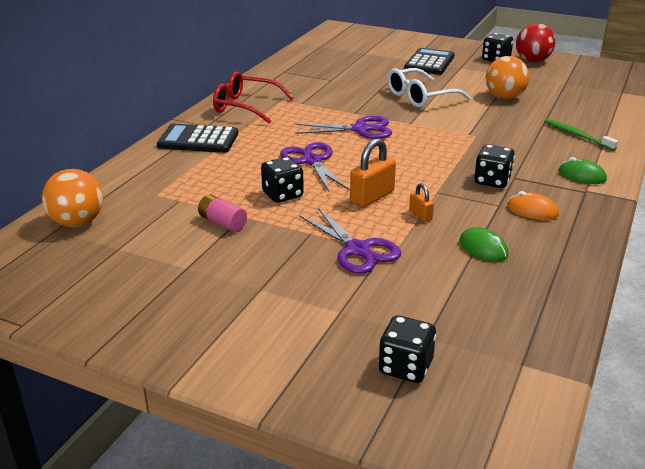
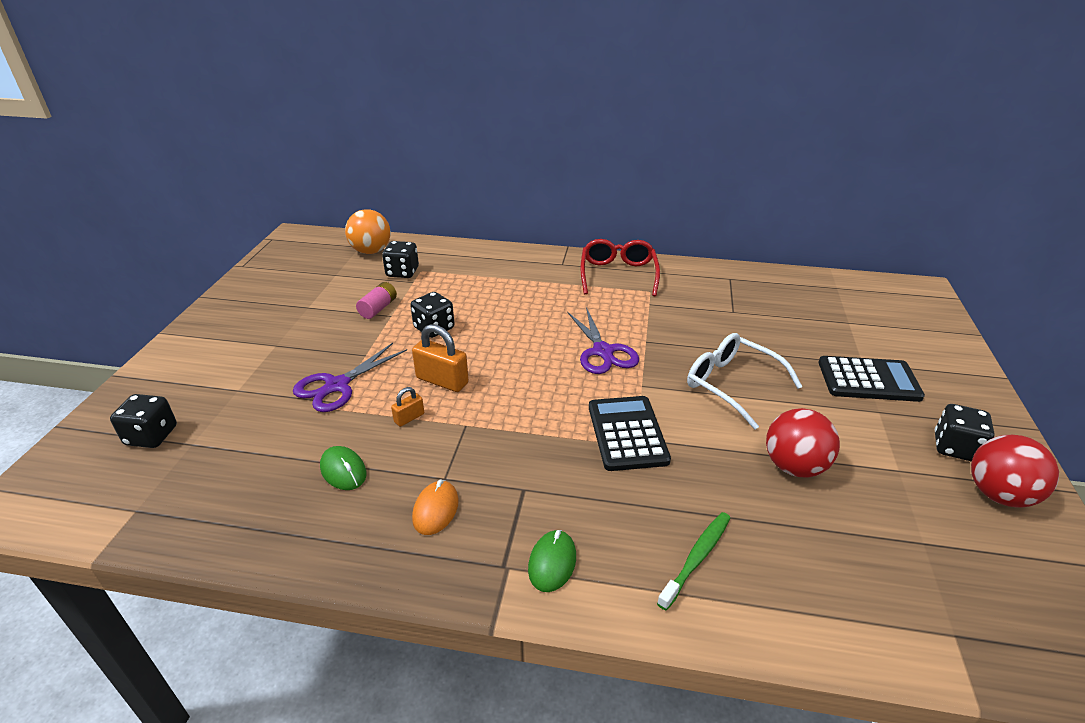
camera: 75 degrees right, 5 degrees up
(198, 140) = (529, 266): black calculator -> black calculator (627, 433)
(311, 161) = (510, 332): purple scissors -> none
(483, 248) = (343, 470): green mouse -> green mouse turned 75 degrees counterclockwise
(492, 181) = (505, 469): black dice -> black dice (402, 272)
(504, 97) = (794, 466): orange ball -> red ball

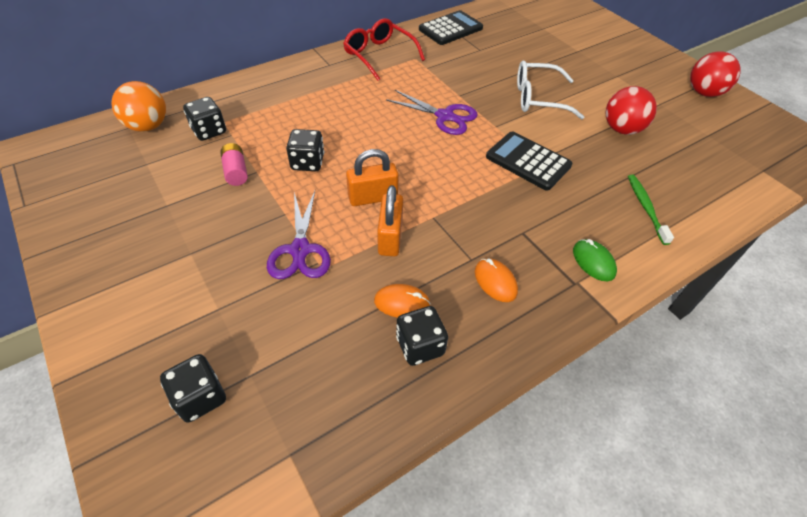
camera: 45 degrees left, 15 degrees up
(343, 470) = (402, 303): green mouse -> orange mouse
(409, 418) = (390, 237): orange padlock -> orange padlock, size x1.86
(868, 380) = (592, 59): black calculator -> black calculator (450, 29)
(955, 448) = (665, 78): black dice -> black dice (420, 346)

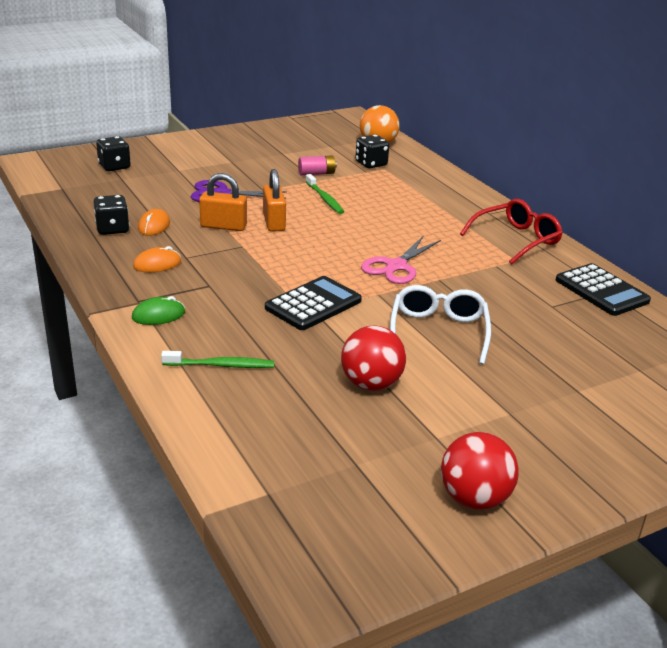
camera: 95 degrees right, 20 degrees down
(307, 162) = (325, 199): black dice -> green toothbrush
(445, 116) = (396, 266): purple scissors -> pink scissors

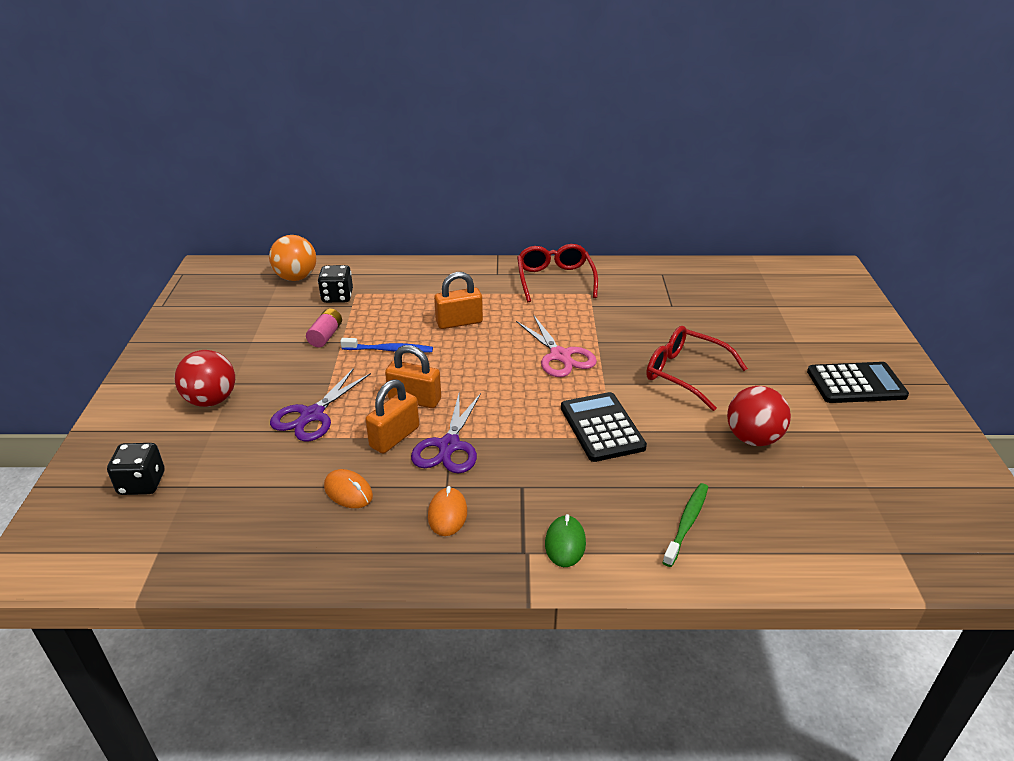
camera: 60 degrees left, 5 degrees up
(112, 229) = (327, 530): black dice -> none
(231, 247) = (449, 446): none -> purple scissors
(325, 199) = (389, 350): green toothbrush -> blue toothbrush
(394, 215) = (459, 322): none -> orange padlock
(438, 332) = (685, 374): white glasses -> red glasses
(474, 498) = (921, 441): red ball -> red ball (211, 400)
(601, 291) = (661, 276): black calculator -> black calculator (856, 384)

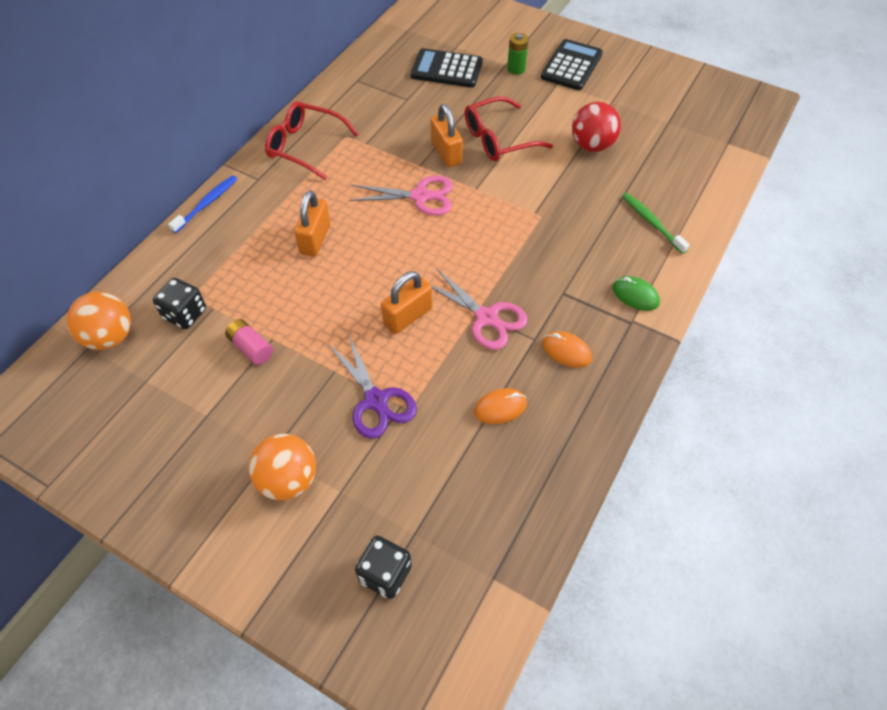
camera: 60 degrees left, 20 degrees up
(211, 400) = (288, 480): red ball -> orange ball
(389, 350) = (318, 306): blue toothbrush -> blue toothbrush (207, 204)
(394, 437) = (450, 350): orange padlock -> orange padlock (446, 153)
(449, 446) = (487, 318): purple scissors -> pink scissors
(602, 427) = (527, 216): black calculator -> black calculator (446, 69)
(798, 350) = (516, 69): none -> green battery

